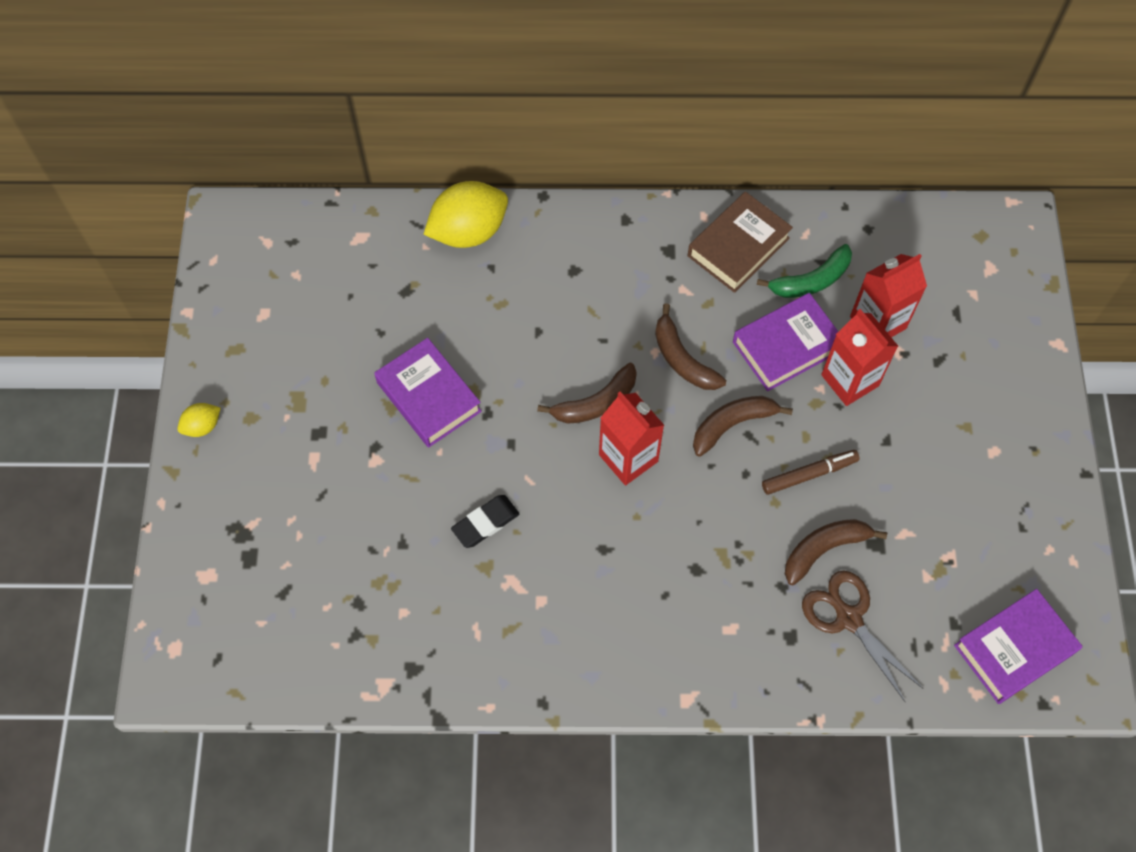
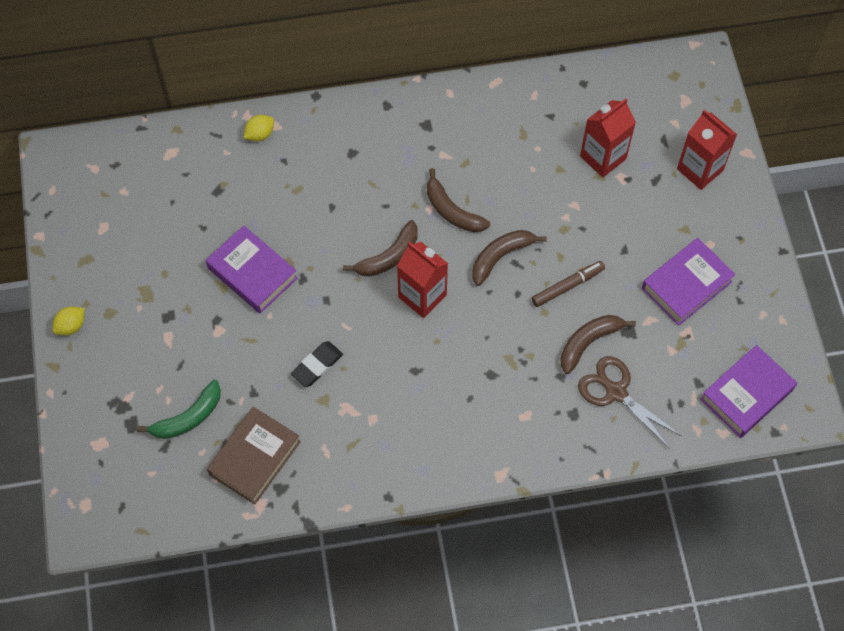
camera: 10 degrees left, 0 degrees up
(468, 232) = (260, 134): yellow lemon -> yellow lemon, size x0.48
(738, 247) = (482, 114): brown book -> brown book (255, 458)
(786, 346) = (533, 188): purple book -> purple book (686, 285)
(811, 281) = (544, 132): green banana -> green banana (188, 417)
(850, 380) = (588, 207): red carton -> red carton (700, 169)

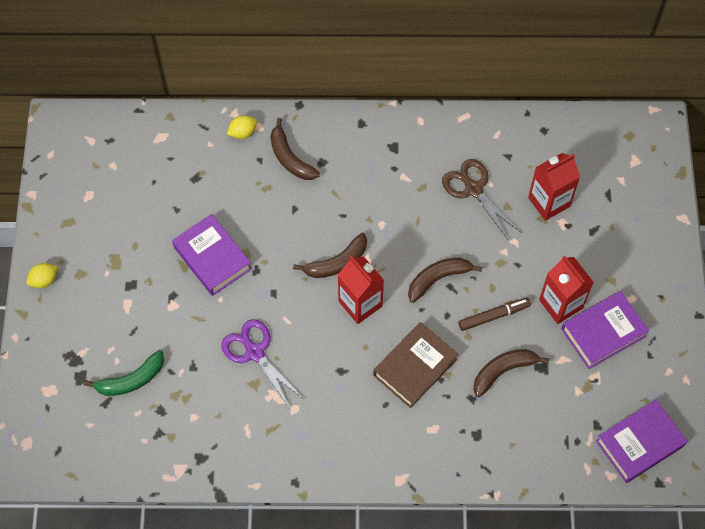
camera: 10 degrees right, 0 degrees up
(255, 458) = (183, 426): brown book -> brown book (415, 367)
(317, 365) = (254, 352): black eraser -> purple scissors
(452, 211) = (402, 229): brown banana -> brown banana (290, 158)
(615, 391) = (519, 420): brown scissors -> brown scissors (473, 188)
(700, 169) = (636, 227): red carton -> red carton (560, 304)

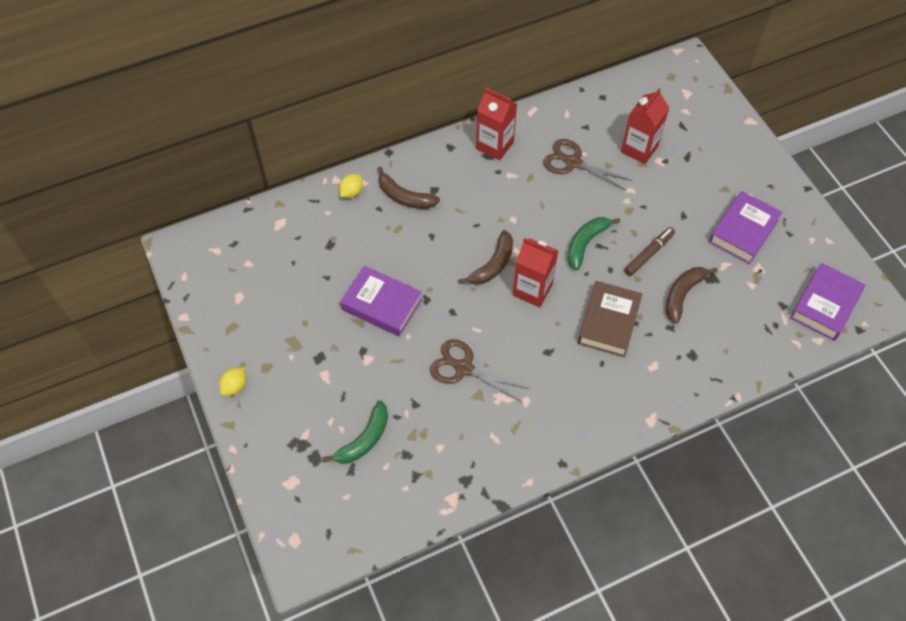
camera: 25 degrees left, 5 degrees down
(254, 352) = (463, 368): purple scissors -> brown scissors
(438, 279) = (586, 243): brown banana -> green banana
(560, 304) = (696, 223): red carton -> red carton (494, 145)

